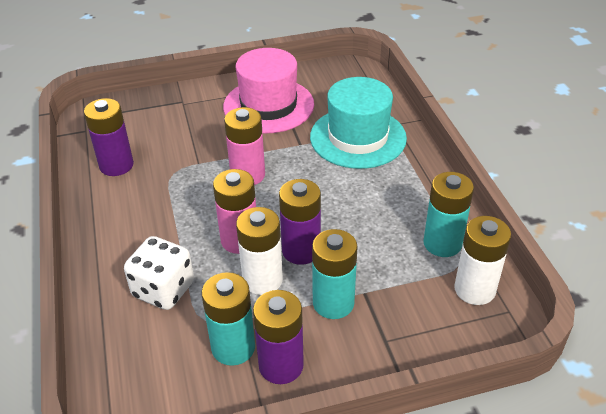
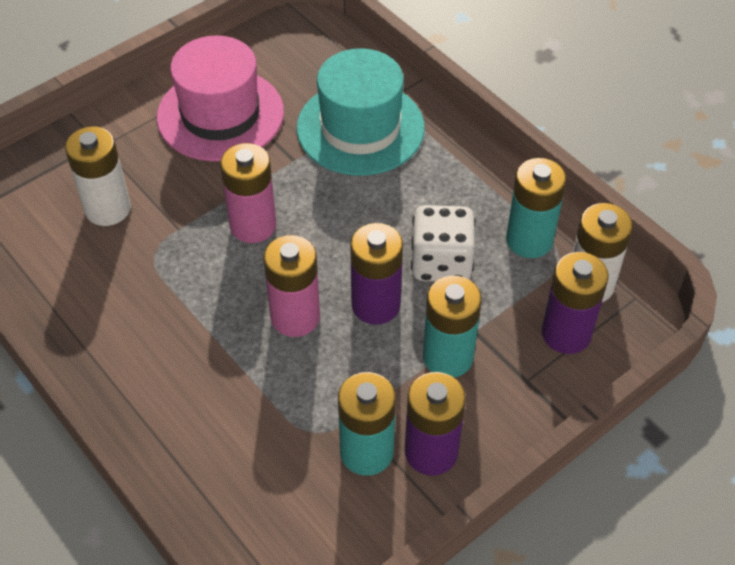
camera: 25 degrees left, 10 degrees up
(116, 165) = (69, 267): purple battery -> purple battery (566, 333)
(163, 290) = (242, 413): white dice -> white dice (441, 263)
(262, 280) = (352, 358): white battery -> white battery (108, 209)

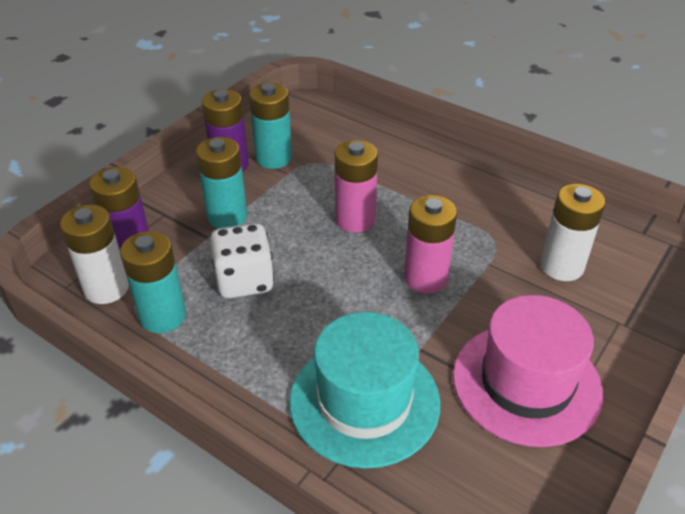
camera: 165 degrees right, 10 degrees down
(376, 305) = (293, 239): purple battery -> none

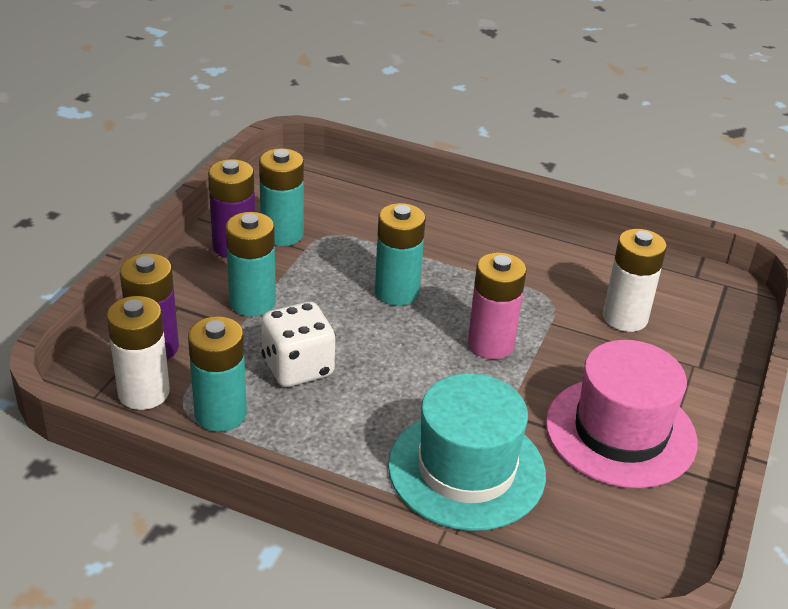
camera: 15 degrees left, 5 degrees down
(355, 220) = (396, 292): pink battery -> turquoise battery

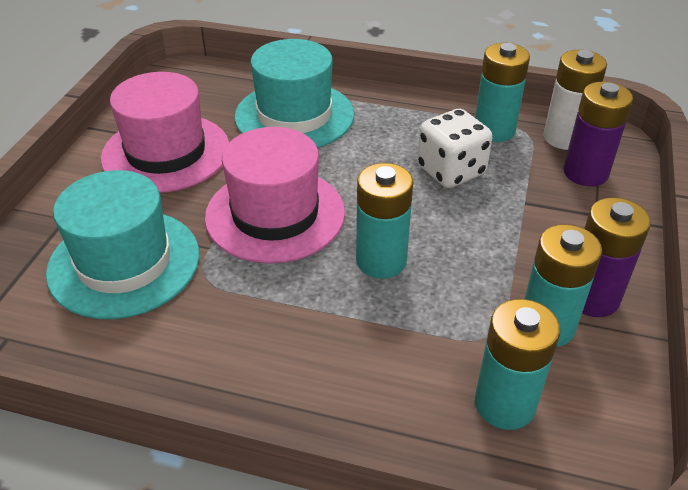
camera: 175 degrees right, 5 degrees up
(252, 302) = (527, 228): turquoise battery -> turquoise battery (504, 404)
(491, 344) = (275, 214): pink battery -> pink hat
(625, 318) = (124, 263): white battery -> turquoise hat

